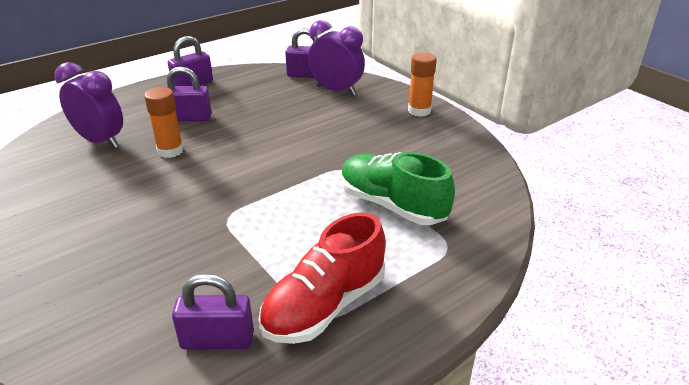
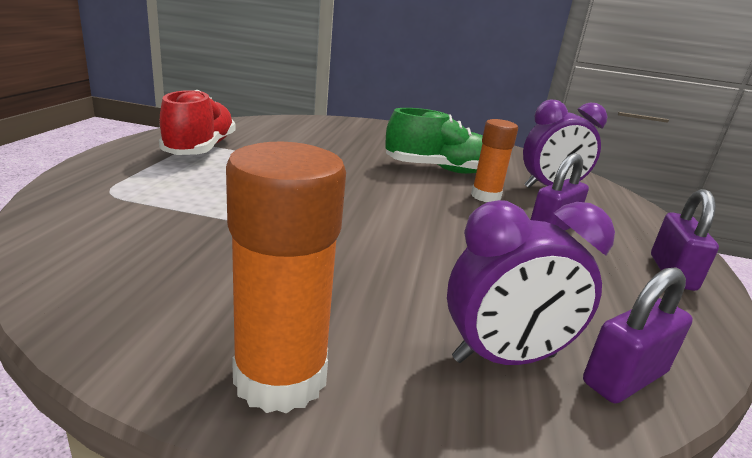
camera: 135 degrees right, 10 degrees down
(217, 340) = (252, 132): purple padlock -> none
(392, 205) = (197, 208): green shoe -> green shoe (440, 170)
(419, 111) = (280, 378): orange glue stick -> orange glue stick, size x1.52

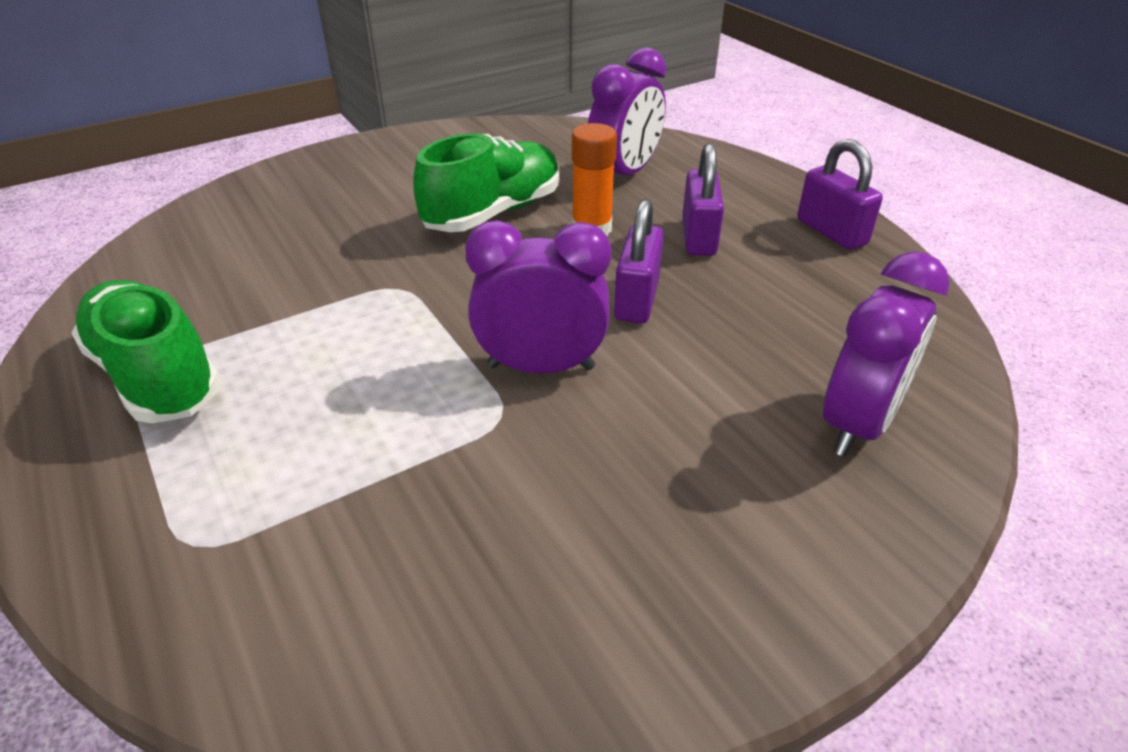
camera: 40 degrees left, 15 degrees up
(200, 149) = (156, 376): red shoe -> green shoe
(280, 378) = (771, 589): orange glue stick -> none
(350, 223) = (541, 367): none -> purple clock
(625, 378) = (931, 376): purple padlock -> purple padlock (637, 299)

